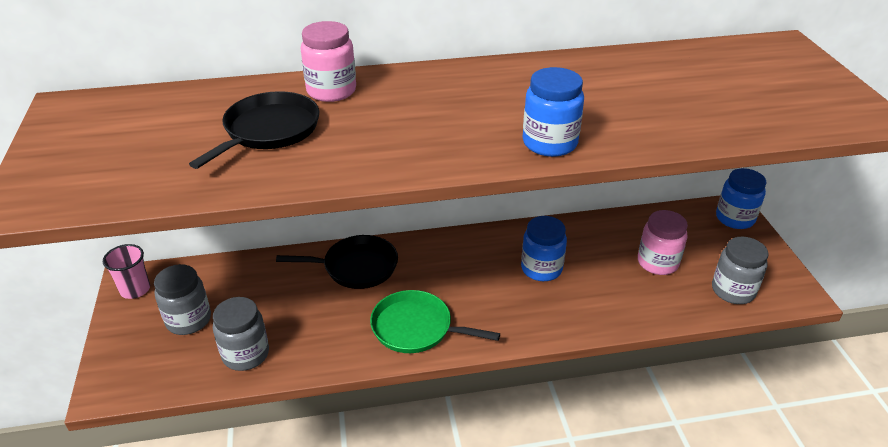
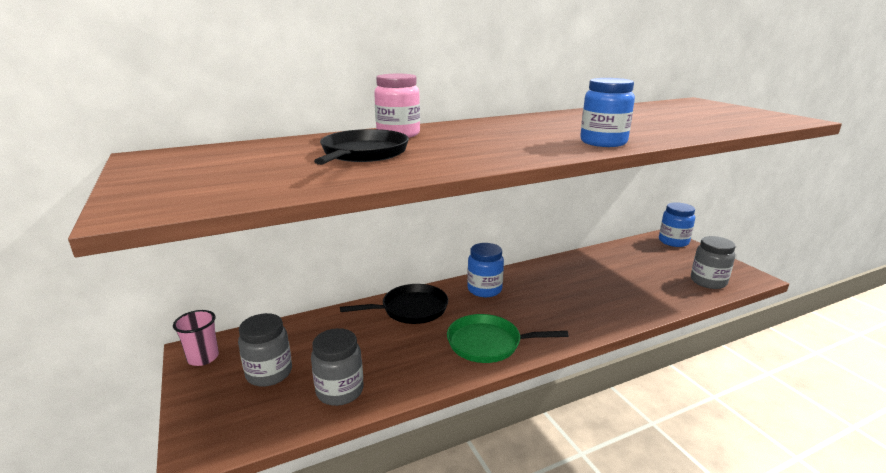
camera: 15 degrees left, 15 degrees down
(541, 269) = (562, 288): blue jar -> blue jar (484, 289)
(657, 263) = (643, 273): pink jar -> none

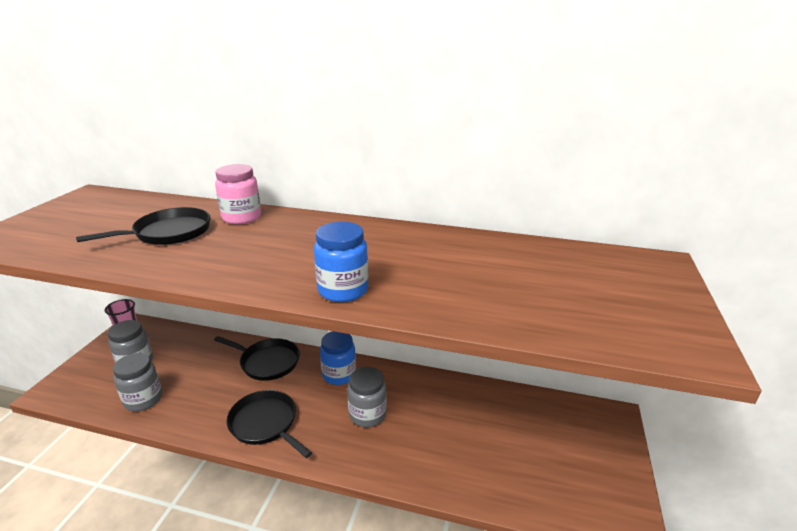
camera: 40 degrees right, 5 degrees up
(488, 343) = (265, 423): green pan -> black pan
(673, 241) = (611, 425): blue jar -> none
(708, 281) = (560, 495): grey jar -> grey jar (367, 414)

